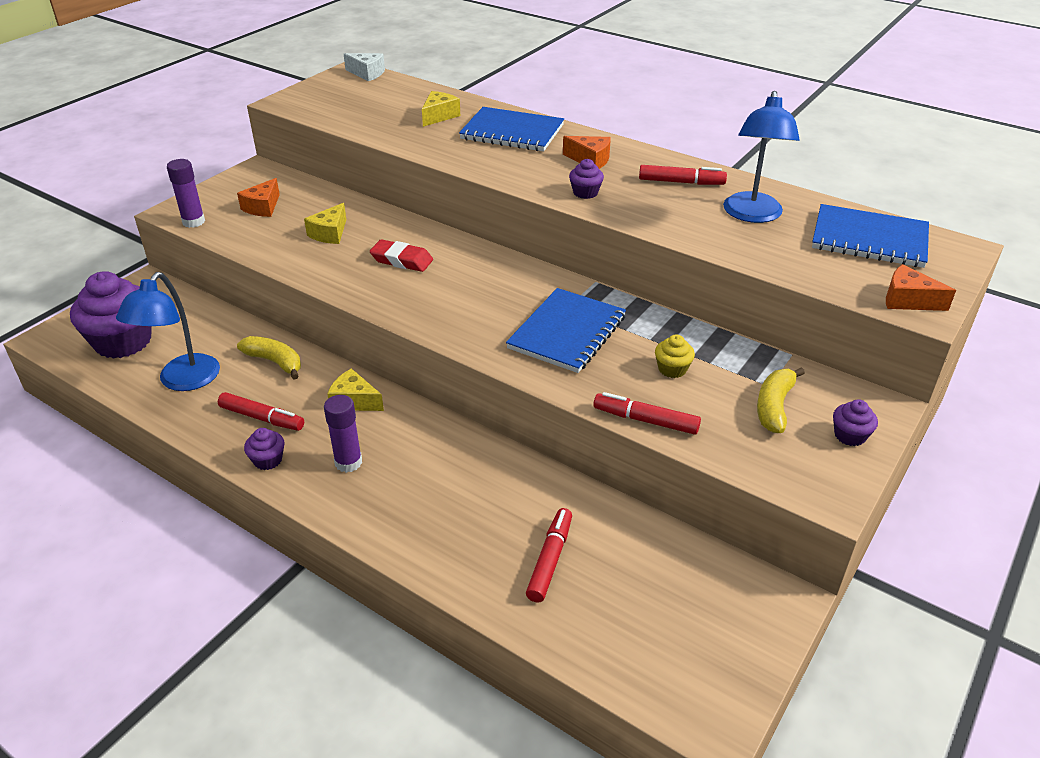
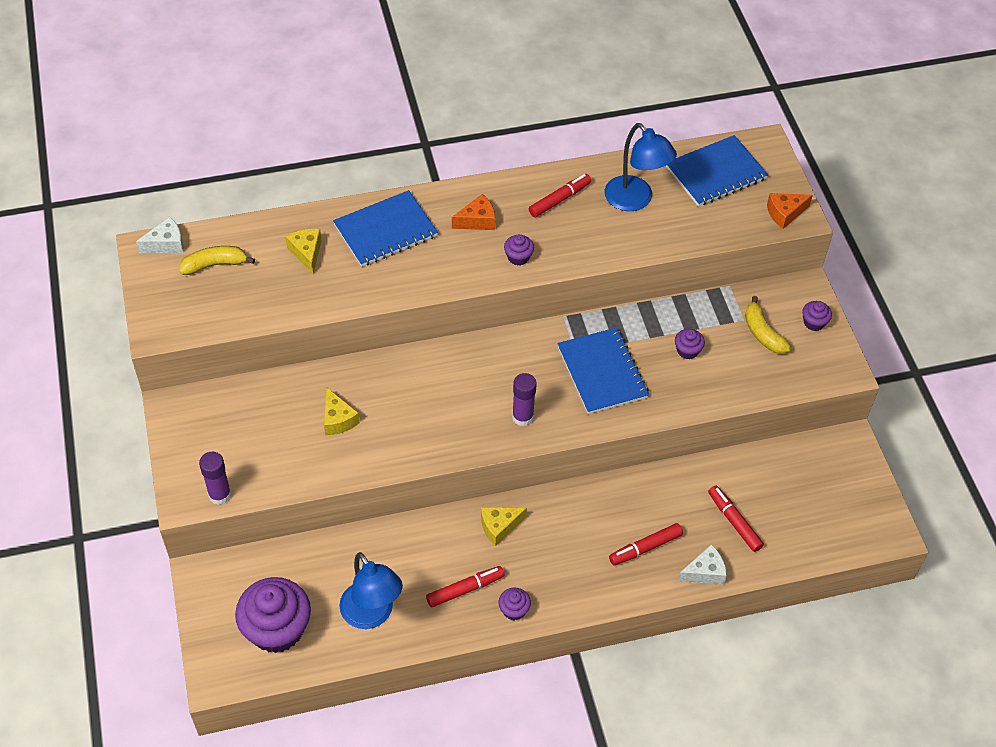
camera: 50 degrees left, 15 degrees up
(263, 207) = (247, 438): orange cheese -> none
(275, 362) = (406, 546): yellow banana -> yellow banana (215, 265)
(348, 462) = (559, 567): purple glue stick -> purple glue stick (522, 417)
(402, 260) = (424, 400): red eraser -> none
(457, 574) = (704, 572): none -> white cheese
(645, 420) = (718, 399): red marker -> red marker (645, 548)
(672, 369) = (687, 350): yellow cupcake -> purple cupcake

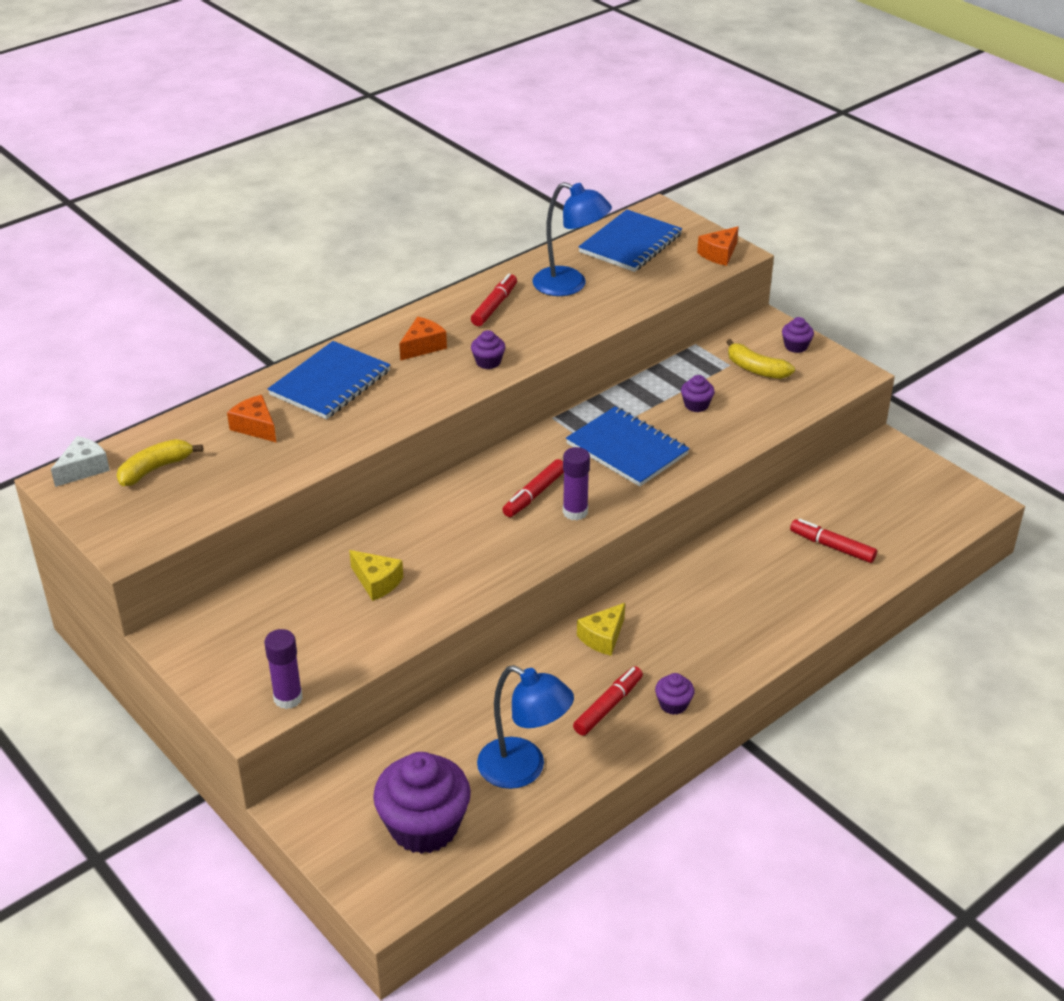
camera: 25 degrees left, 15 degrees down
(306, 253) = (255, 427): yellow cheese -> orange cheese
(645, 548) = (764, 600): red marker -> red marker (534, 494)
(704, 572) = (837, 598): white cheese -> none

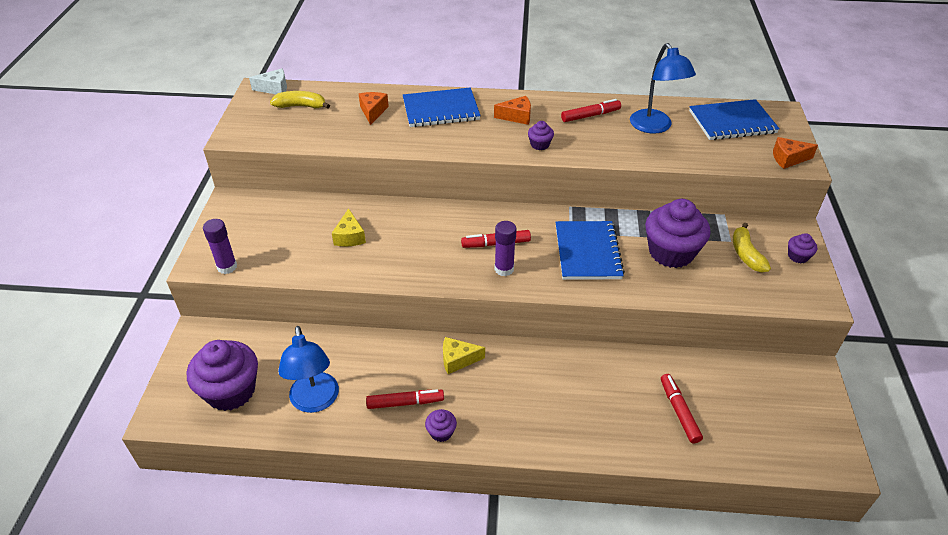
camera: 45 degrees right, 5 degrees up
(696, 405) = (671, 252): purple cupcake -> purple cupcake, size x2.26

